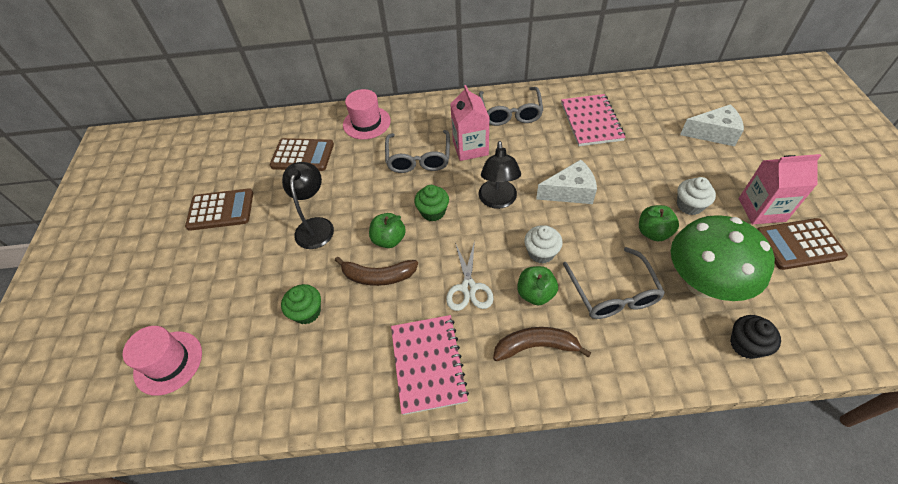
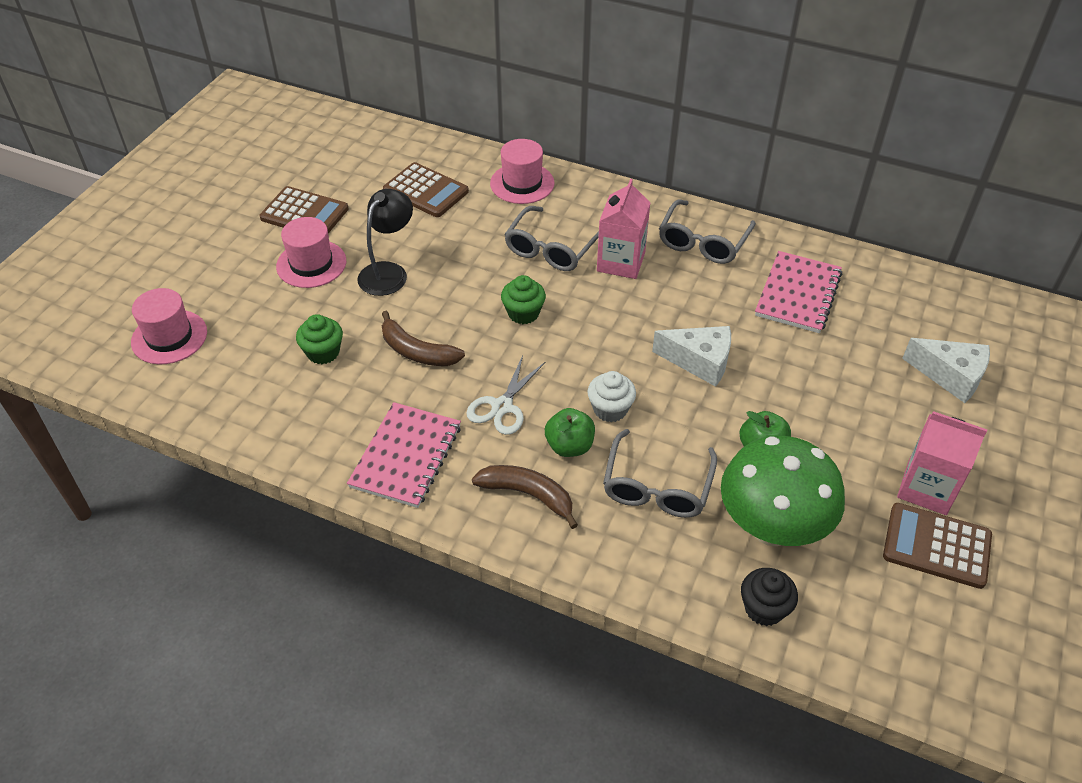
camera: 25 degrees right, 5 degrees down
(251, 246) = (311, 264): none -> pink hat
(389, 239) = (454, 320): green apple -> none
(498, 201) = (606, 334): black lamp -> none
(689, 205) = (836, 442): white cupcake -> none

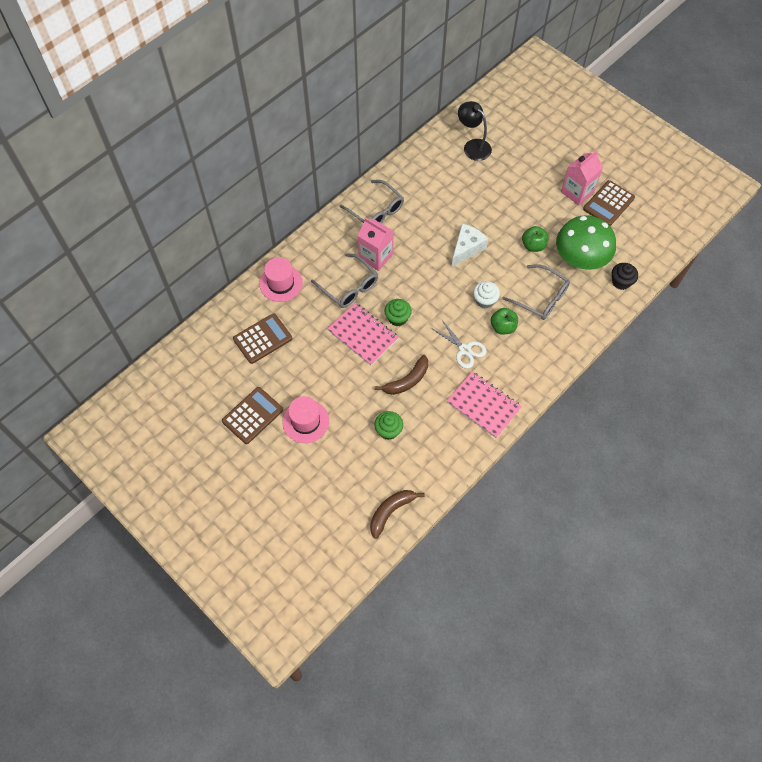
camera: 70 degrees left, 15 degrees up
(169, 337) = (340, 516): pink hat -> none
(388, 272) = (332, 379): black lamp -> black lamp (473, 146)
(528, 495) = (528, 355): brown banana -> brown banana (391, 511)
(798, 294) = (435, 185): pink notebook -> pink notebook (363, 335)
(950, 376) = (515, 150): white cheese -> none

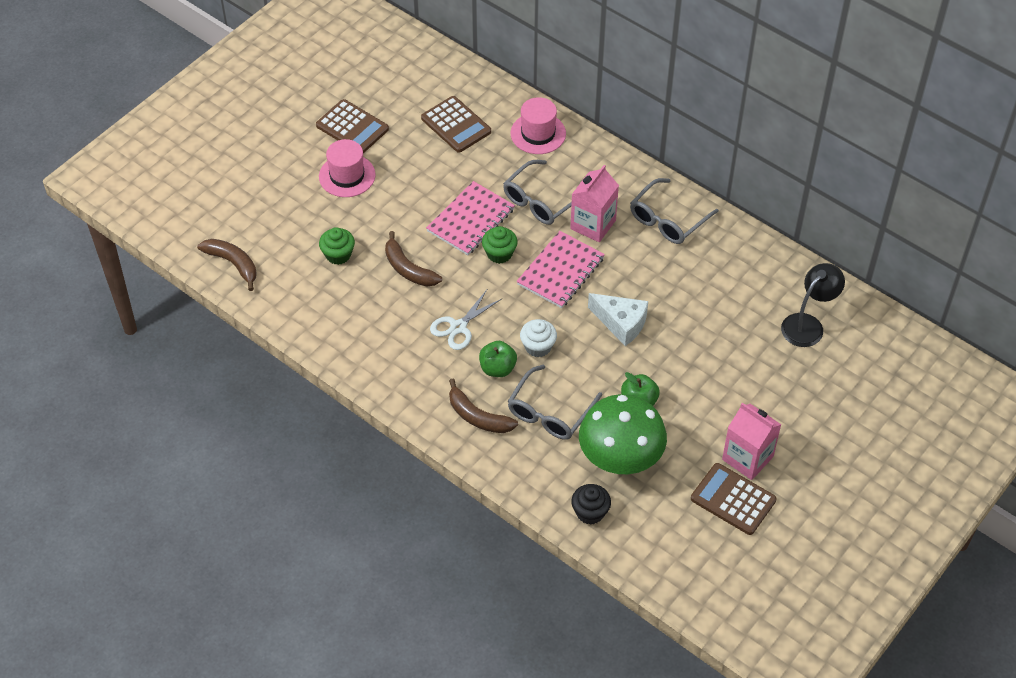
camera: 85 degrees right, 10 degrees down
(483, 405) = (377, 350): pink notebook -> pink notebook (560, 271)
(544, 342) = (478, 417): none -> brown banana

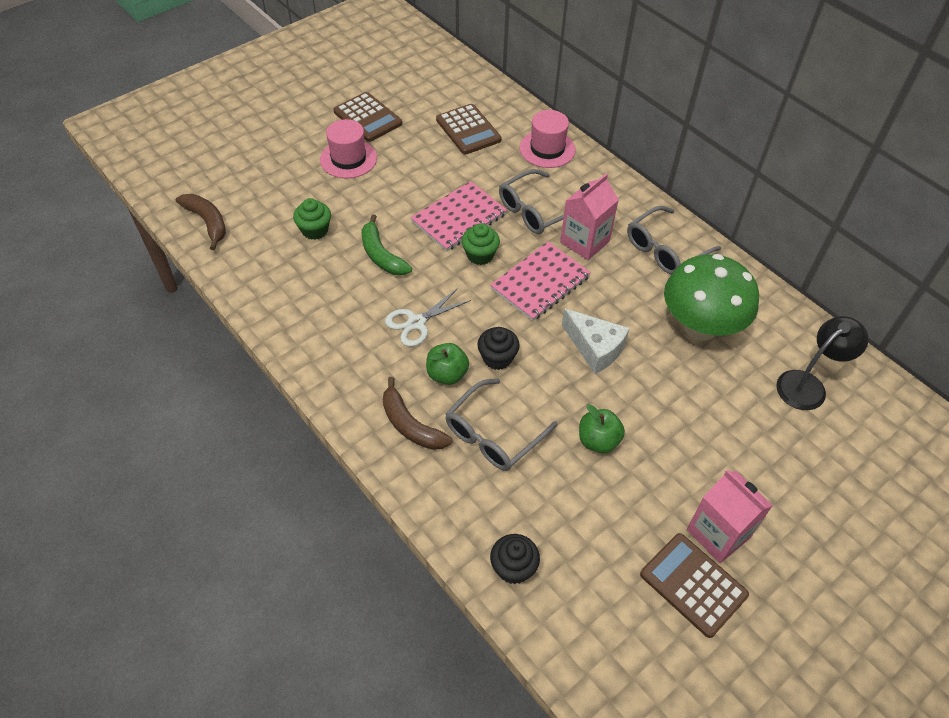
camera: 10 degrees right, 0 degrees up
(408, 269) = (381, 255): brown banana -> green banana
(538, 347) = (497, 358): white cupcake -> black cupcake
(620, 460) = (563, 507): green mushroom -> green mushroom (700, 327)

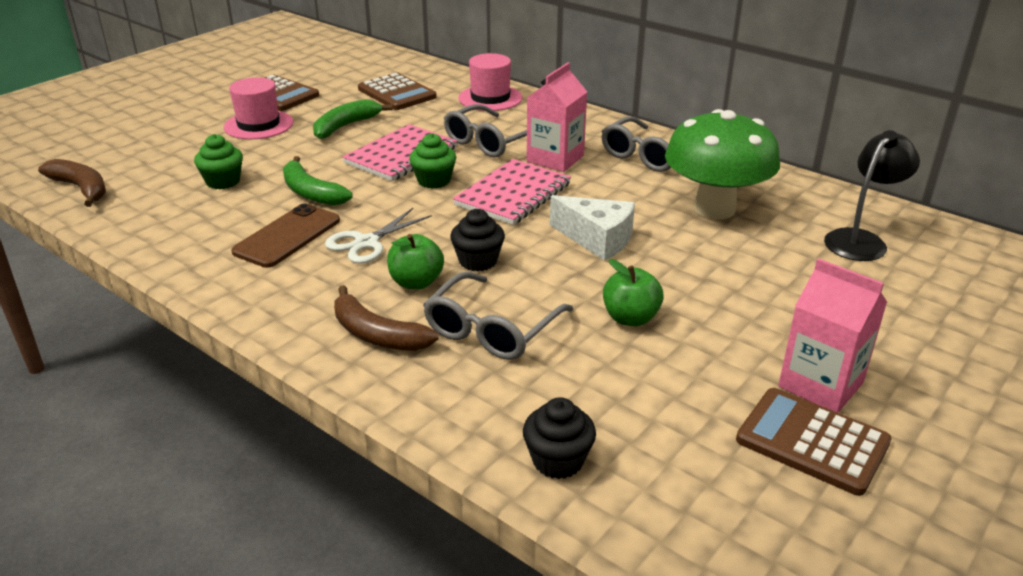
camera: 10 degrees left, 20 degrees down
(358, 305) = (287, 236): none -> brown phone
(419, 171) = (346, 126): none -> green banana

